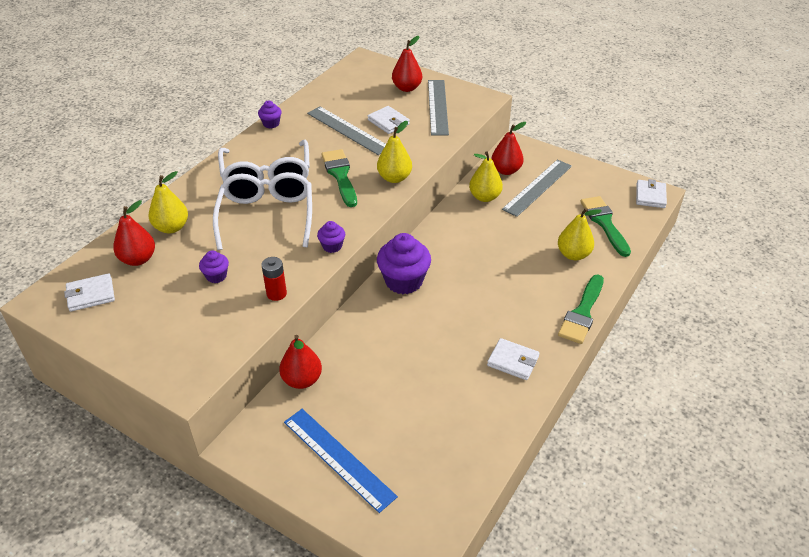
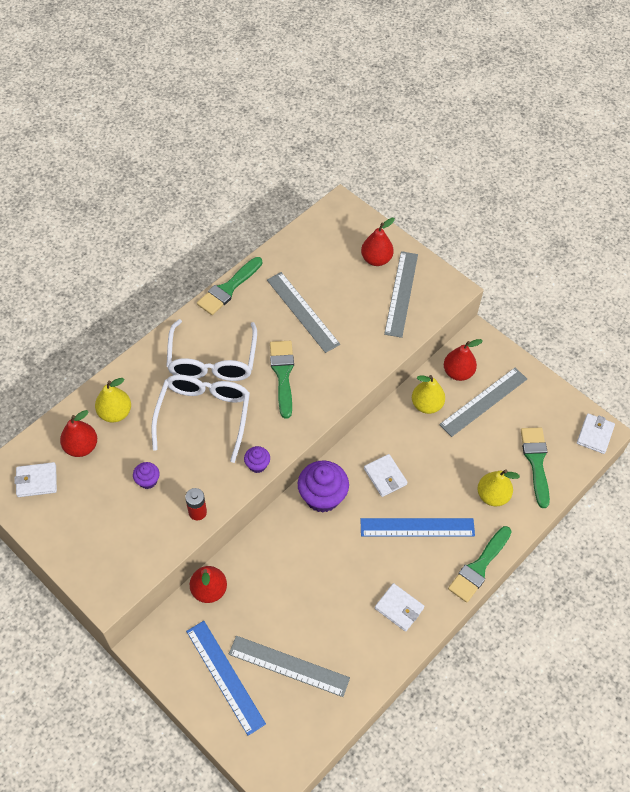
camera: 10 degrees right, 15 degrees up
(271, 124) = (228, 288): purple cupcake -> green brush
(388, 122) = (346, 307): white wallet -> white wallet (385, 476)
(394, 178) = (334, 387): yellow pear -> none
(409, 434) = (289, 666): none -> grey ruler
(508, 291) = (417, 527): none -> blue ruler

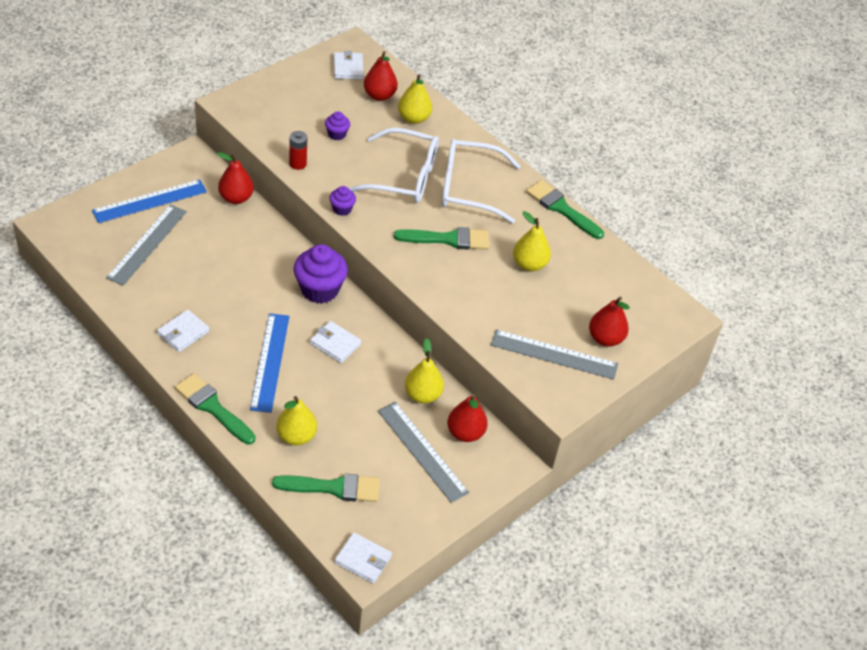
camera: 90 degrees right, 10 degrees down
(302, 312) = (529, 264): grey ruler -> yellow pear
(385, 476) = (335, 344): white wallet -> white wallet turned 60 degrees clockwise

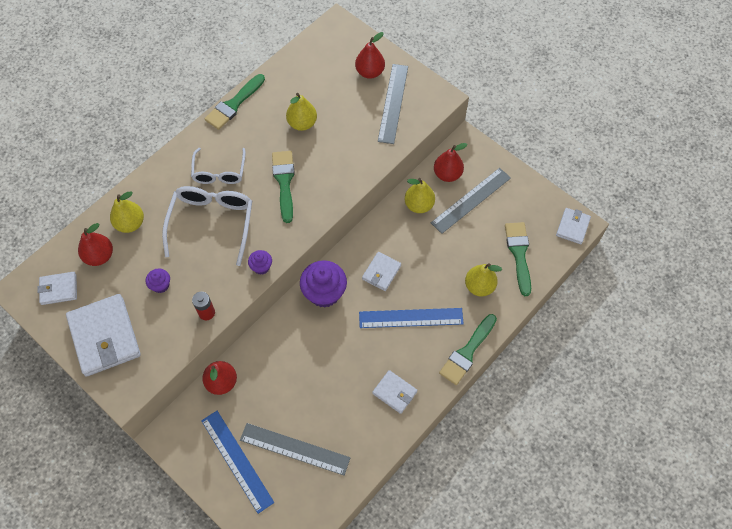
camera: 90 degrees left, 15 degrees up
(289, 94) = (105, 337): none -> white wallet
(468, 188) = (219, 172): white glasses -> white glasses, size x0.65

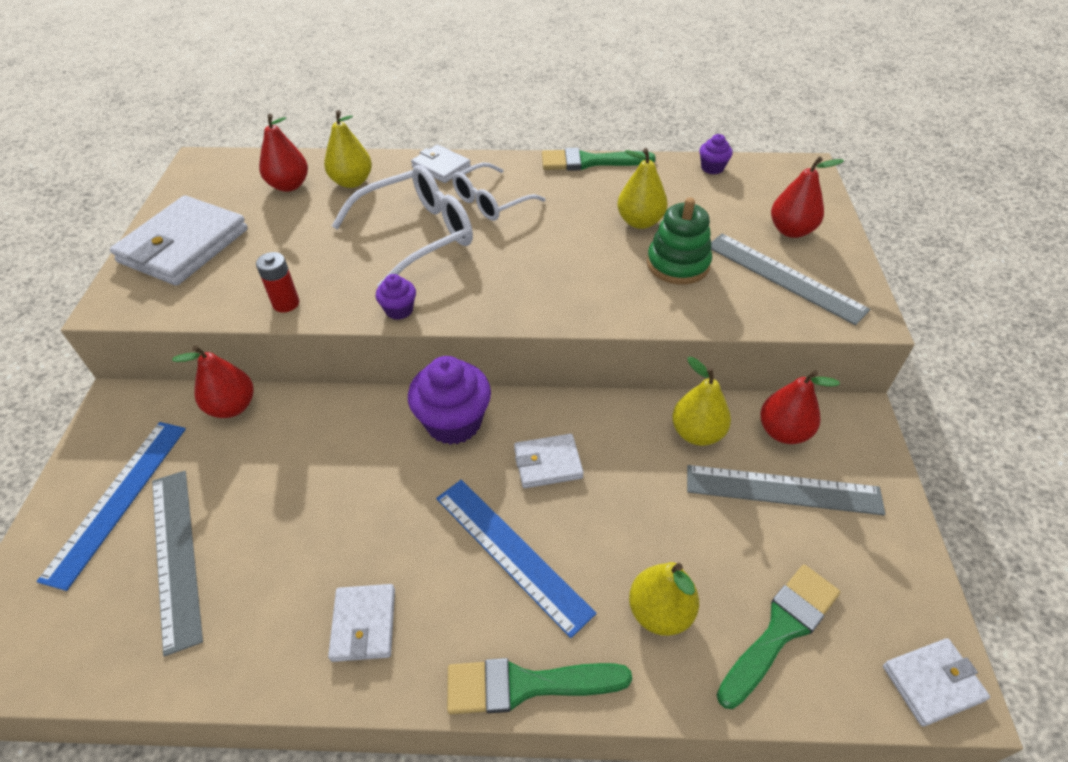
camera: 50 degrees right, 15 degrees down
(59, 289) = (221, 184): white wallet -> white wallet (441, 167)
(161, 285) = (292, 246): purple cupcake -> purple cupcake (712, 168)
(284, 182) = (542, 256): green brush -> none
(345, 134) = (678, 264): none -> green stacking toy
(393, 103) = (784, 277): grey ruler -> grey ruler turned 75 degrees clockwise

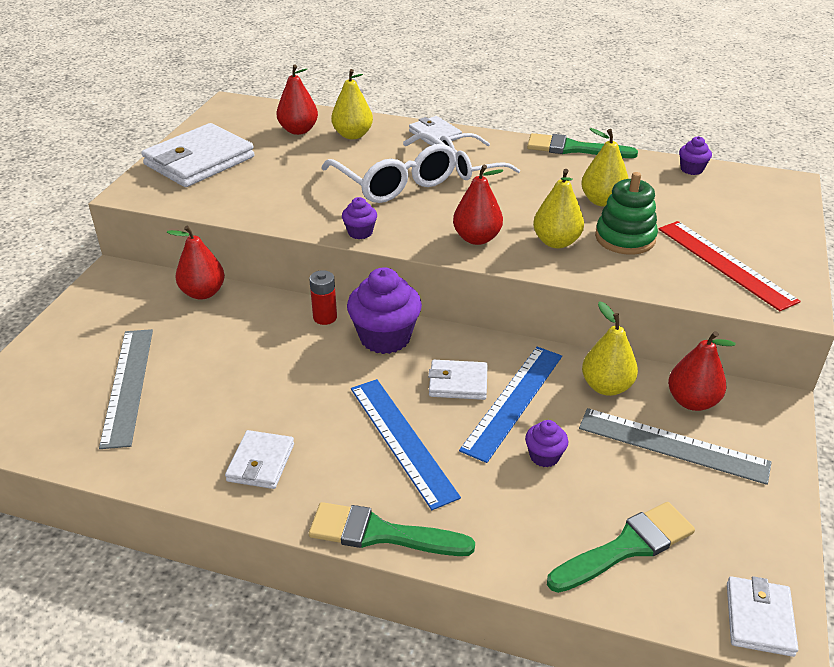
camera: 15 degrees right, 10 degrees down
(118, 499) = (95, 339): blue ruler -> blue ruler (513, 401)
(286, 303) = (268, 213): red battery -> red battery (325, 317)
(417, 235) = (395, 181): white glasses -> white glasses turned 75 degrees clockwise
(660, 612) = (518, 509): yellow pear -> yellow pear (556, 242)
(664, 536) = (544, 456): none -> purple cupcake
(784, 277) = (725, 264): grey ruler -> red ruler
(791, 230) = (749, 229): red pear -> red pear (477, 238)
(932, 683) = (759, 618): white wallet -> white wallet turned 75 degrees counterclockwise

